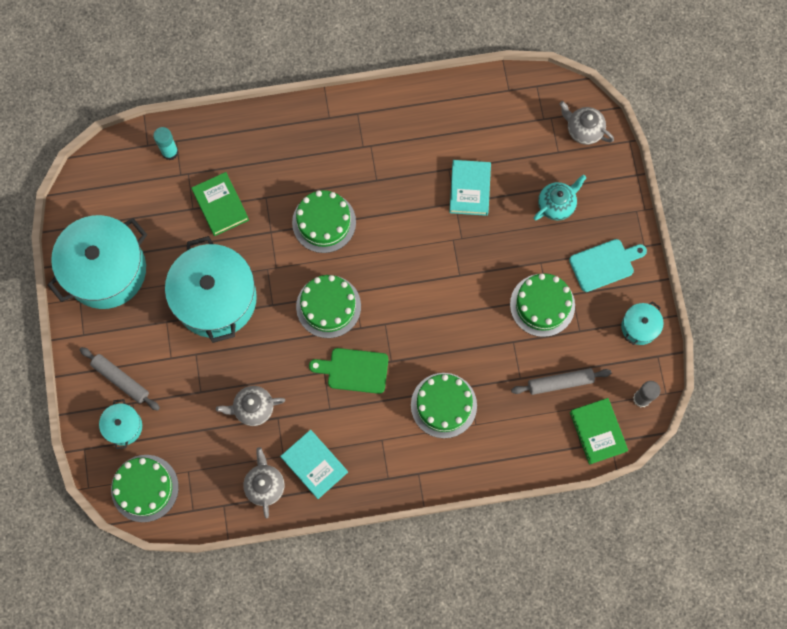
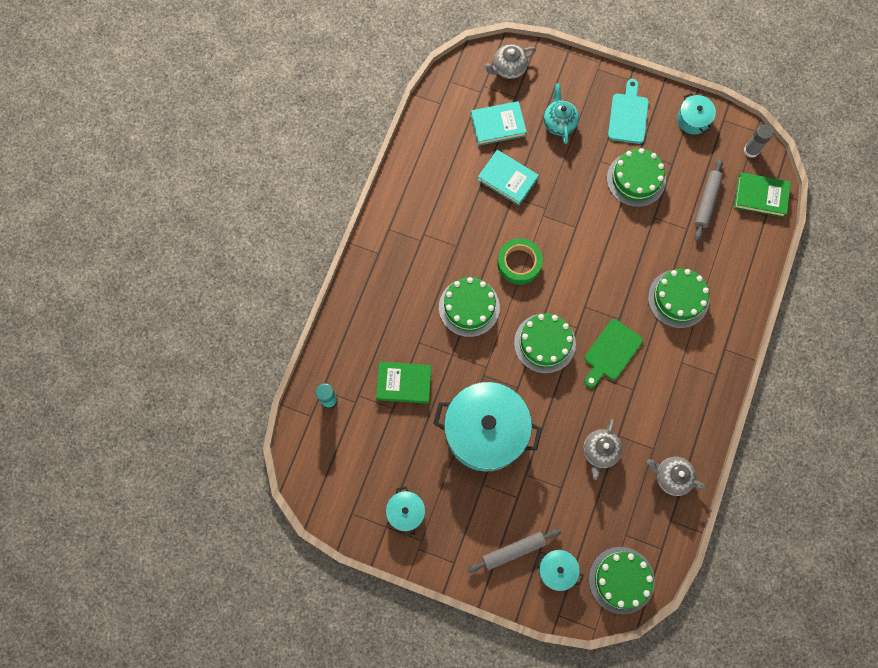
camera: 60 degrees left, 0 degrees up
(106, 270) = (406, 512): turquoise pot -> turquoise pot, size x0.45
(314, 464) = (674, 427): turquoise book -> turquoise book (498, 125)
(392, 243) = (519, 263): none -> green tape

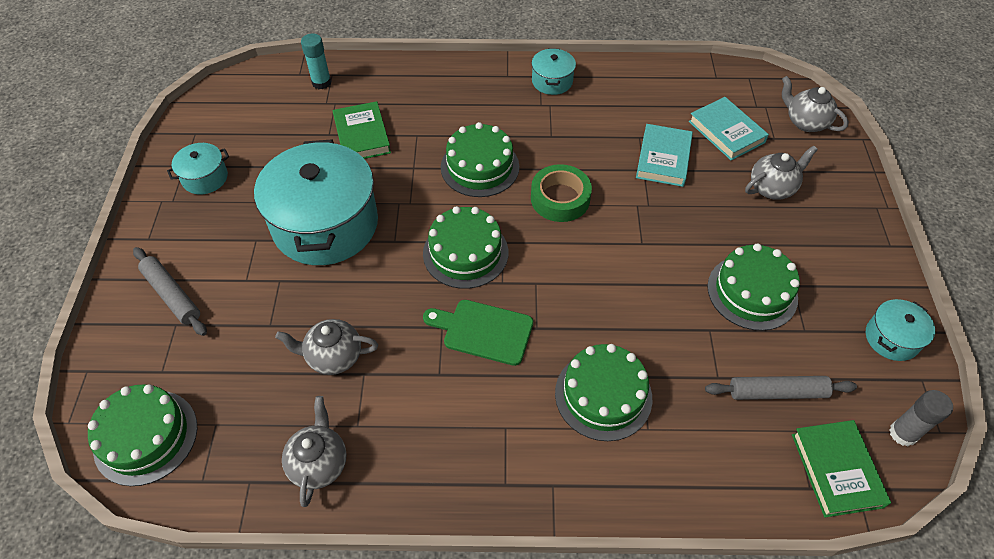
camera: 70 degrees right, 20 degrees down
(557, 570) = (151, 351): turquoise pot -> turquoise pot (552, 81)
(559, 123) = (772, 188): turquoise teapot -> grey teapot
(628, 116) = (837, 258): turquoise cutting board -> none

